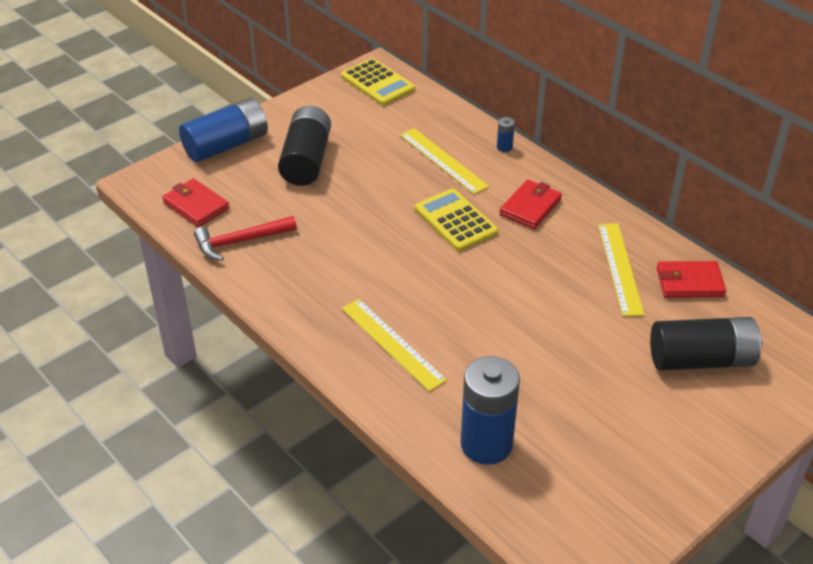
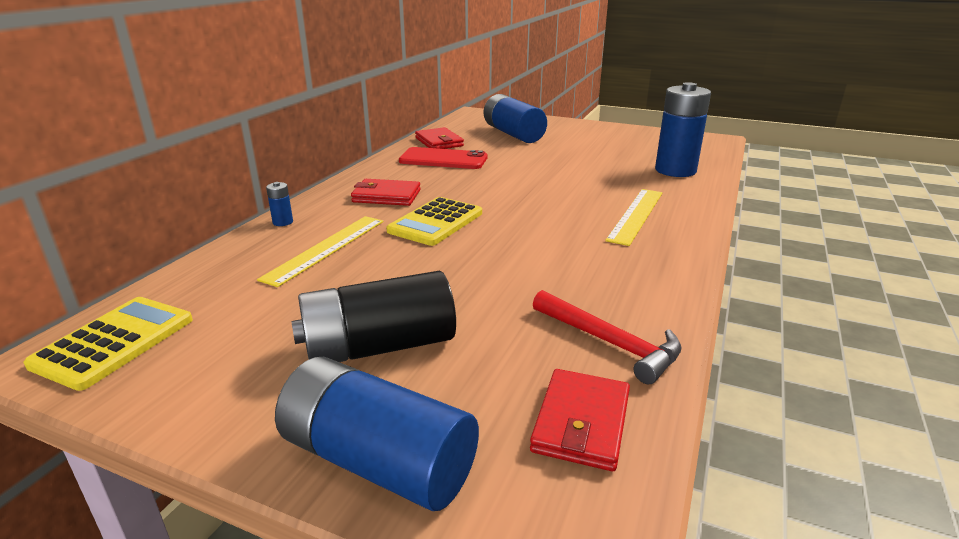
camera: 115 degrees left, 15 degrees down
(620, 268) = (443, 159): yellow ruler -> red phone
(701, 359) = (513, 134): black battery -> blue battery

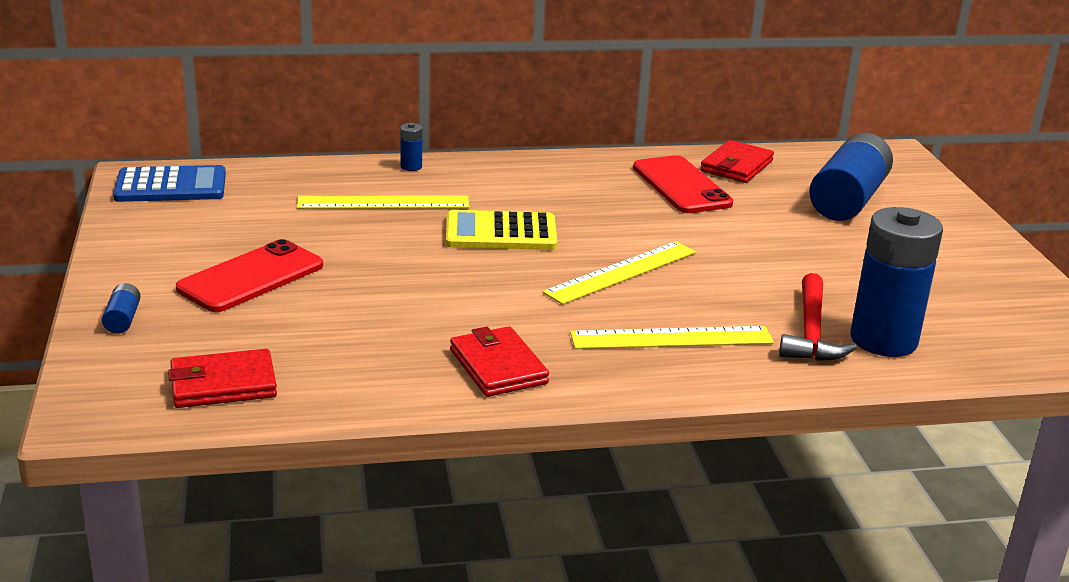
camera: 55 degrees right, 0 degrees up
(114, 342) = (171, 186): yellow calculator -> blue calculator
(378, 461) = (122, 319): blue battery -> blue battery, size x0.40
(379, 347) = (251, 277): black battery -> red phone
(386, 196) = (531, 190): red wallet -> red wallet (498, 367)
(536, 204) = (621, 272): none -> yellow ruler
(610, 343) = (352, 375): red hammer -> red hammer (811, 332)

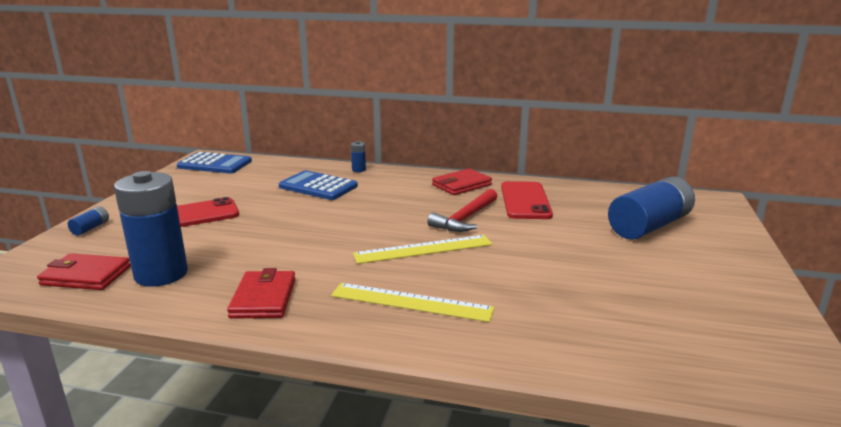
camera: 25 degrees right, 5 degrees down
(383, 203) = (318, 186): yellow ruler -> blue calculator
(501, 233) = (369, 213): yellow calculator -> none
(736, 166) = (578, 194): red wallet -> red wallet (461, 185)
(811, 332) = (531, 319): red hammer -> red hammer (465, 218)
(883, 340) = (591, 338): blue battery -> blue battery (161, 274)

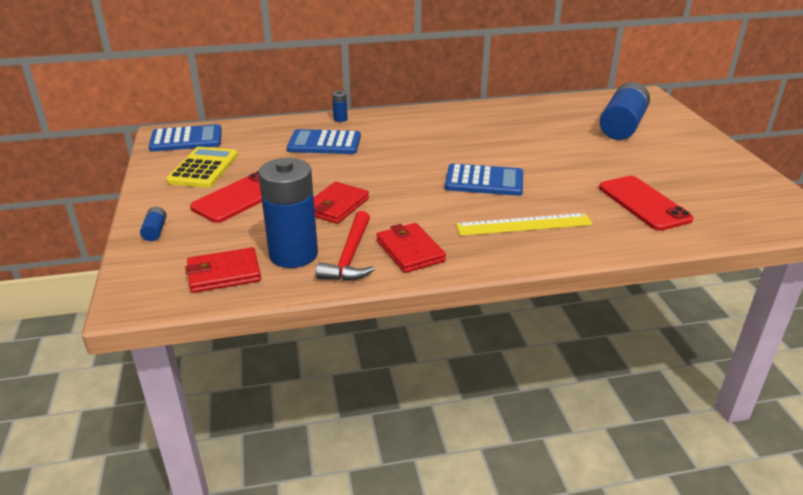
camera: 25 degrees left, 10 degrees up
(195, 188) = (203, 168): none -> yellow calculator
(423, 249) = (484, 181): yellow ruler -> blue calculator
(461, 185) = (448, 117): red wallet -> red wallet (336, 206)
(465, 218) = (486, 147): red hammer -> red hammer (350, 257)
(525, 201) = (514, 122): red phone -> red phone (643, 203)

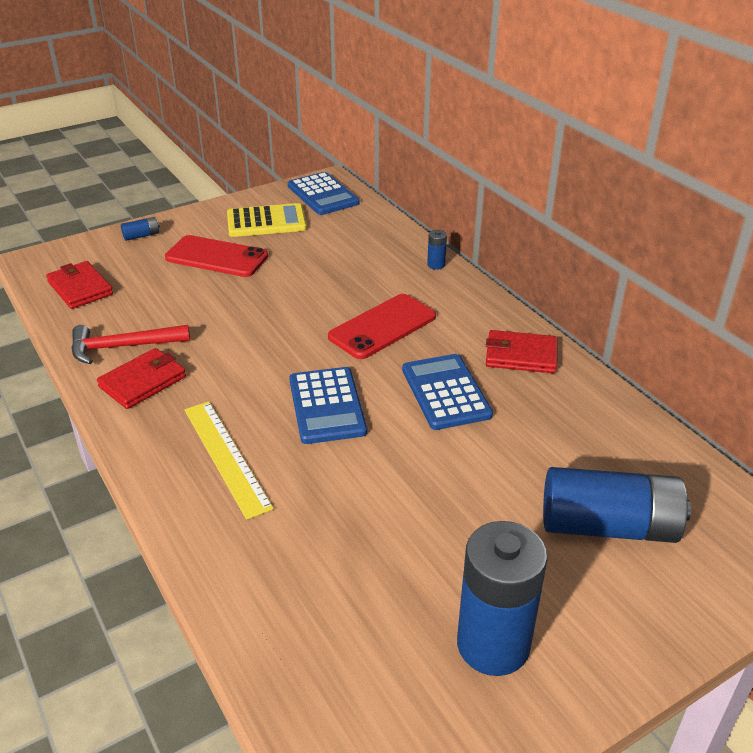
camera: 70 degrees right, 5 degrees up
(293, 254) = (119, 314): blue battery -> blue battery (493, 644)
(324, 143) = (363, 271): blue calculator -> blue calculator (445, 392)
(336, 206) = (220, 314): red wallet -> red wallet (521, 355)
(643, 203) = (330, 570): red phone -> red phone (382, 327)

